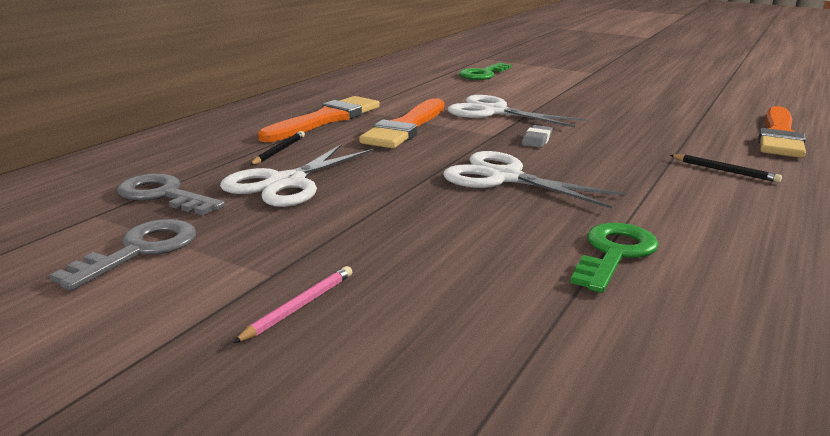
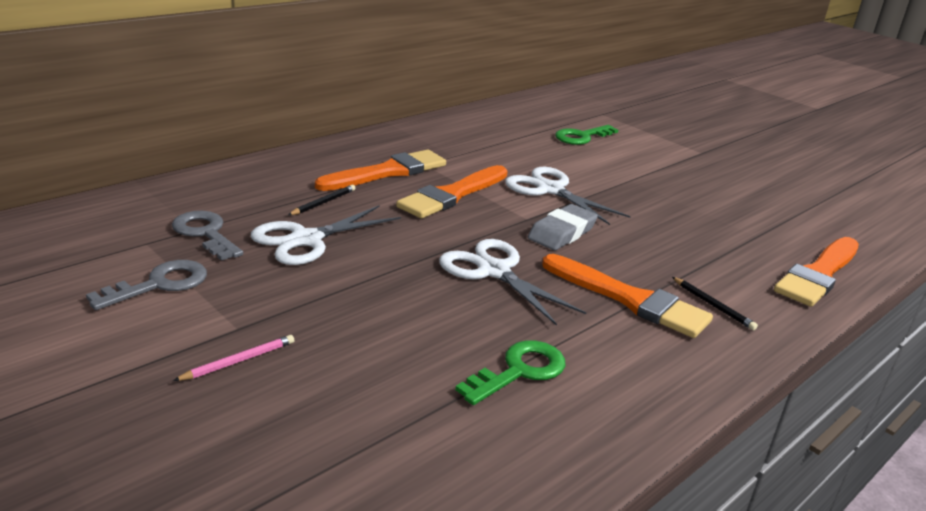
camera: 15 degrees right, 5 degrees up
(537, 140) = (562, 233): grey eraser -> grey eraser, size x1.76
(650, 178) = (629, 299): none -> orange brush

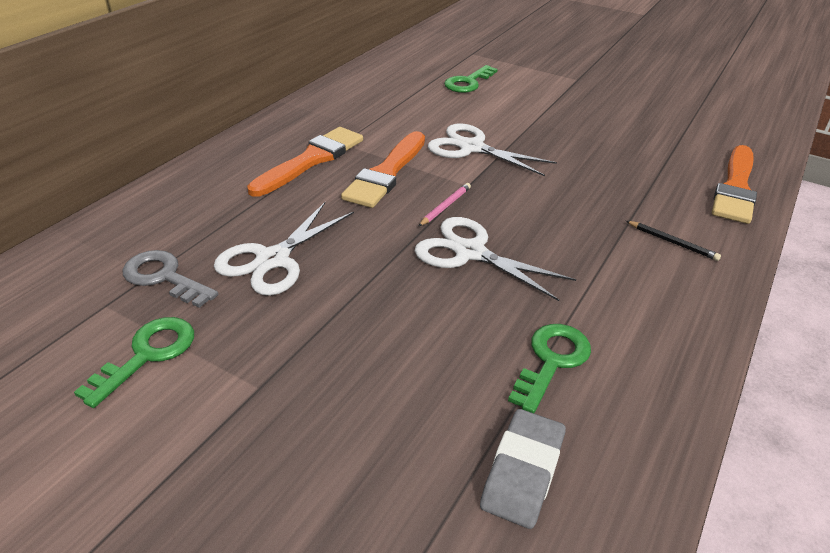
camera: 15 degrees left, 10 degrees up
(160, 284) = (148, 354): grey key -> green key
(238, 361) = (281, 428): pink pencil -> pink pencil (445, 206)
(323, 202) = (267, 211): black pencil -> none
(562, 233) = (507, 194): grey eraser -> grey eraser (522, 472)
(629, 299) = (602, 254): orange brush -> none

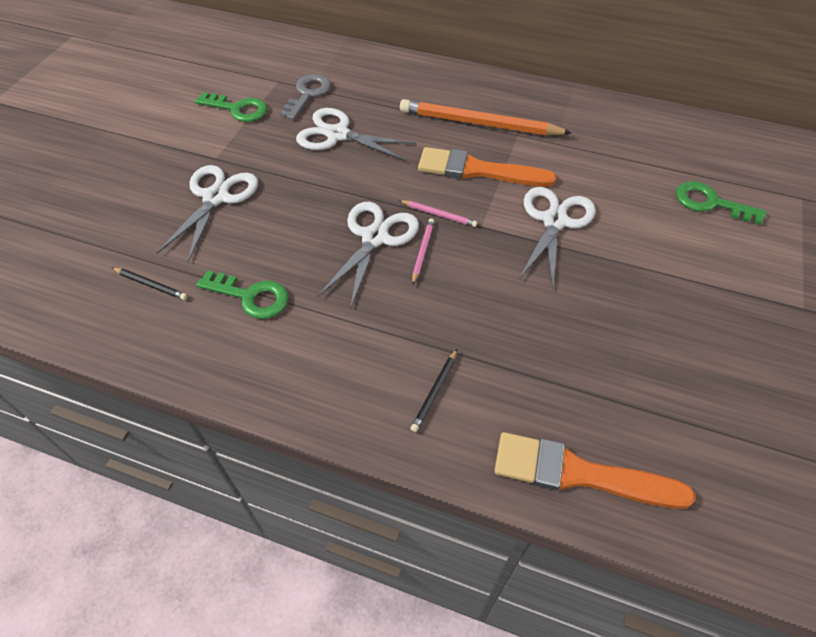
camera: 80 degrees right, 15 degrees up
(311, 160) = (479, 123): orange brush -> orange pencil
(353, 389) = (216, 197): none -> white scissors
(497, 224) = (422, 251): none -> pink pencil
(522, 472) = (151, 285): grey eraser -> black pencil

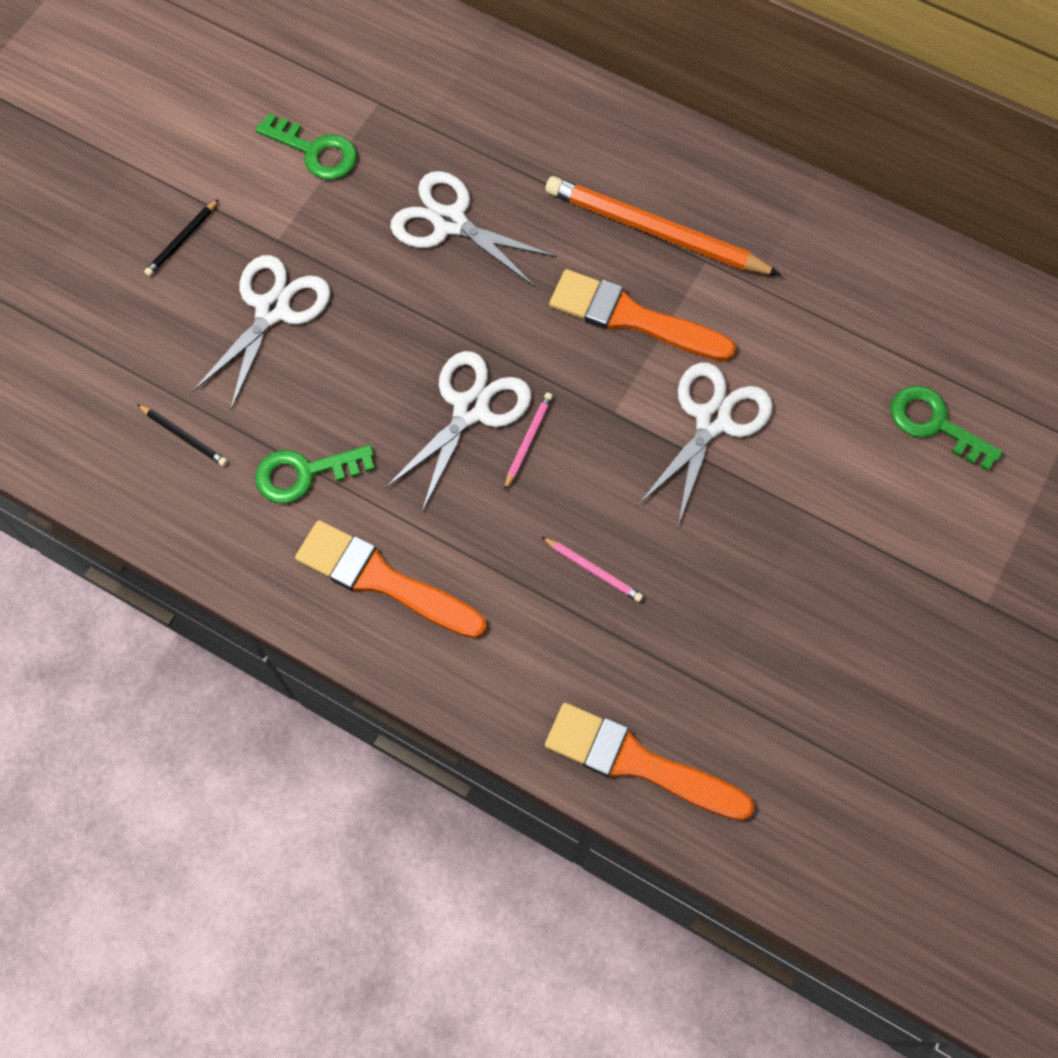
camera: 10 degrees right, 15 degrees up
(251, 296) = (304, 473): green key -> green key turned 135 degrees clockwise
(308, 94) = (418, 136): grey key -> none
(326, 363) = (382, 580): none -> orange brush
(435, 391) = (501, 638): black pencil -> black pencil (182, 240)
(438, 215) = (561, 385): pink pencil -> pink pencil (593, 570)

